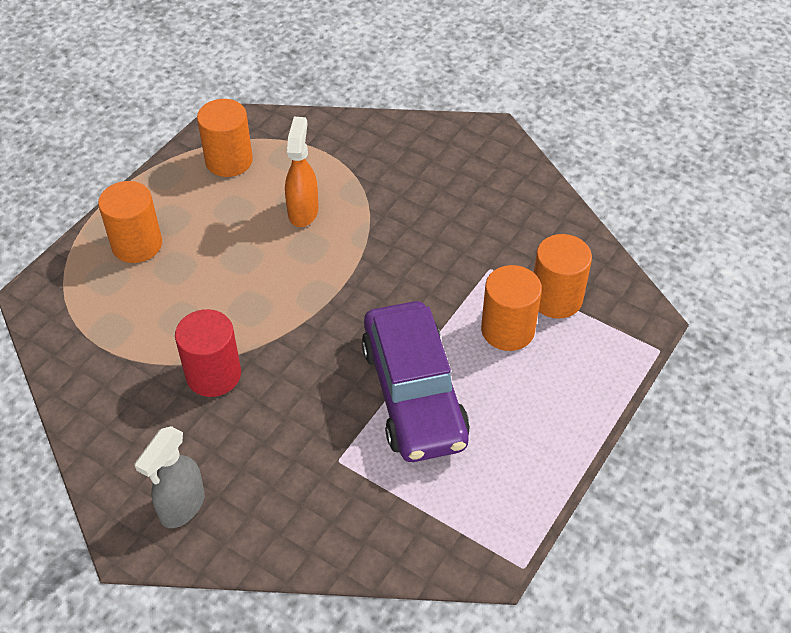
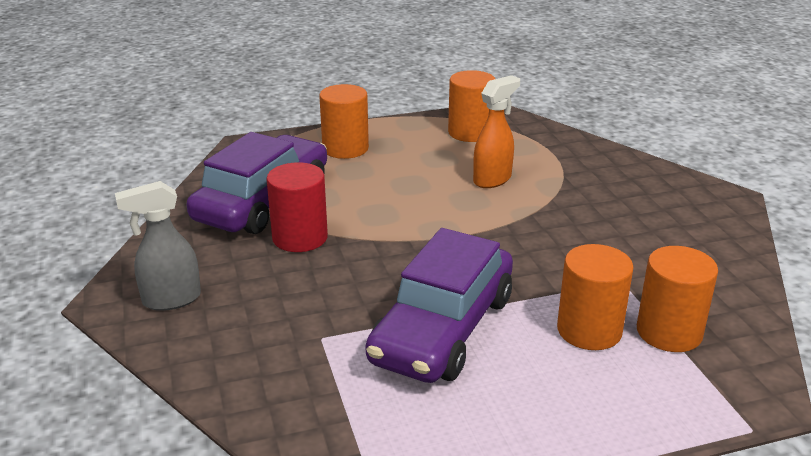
camera: 40 degrees right, 20 degrees down
(134, 354) = (263, 201): none -> purple car

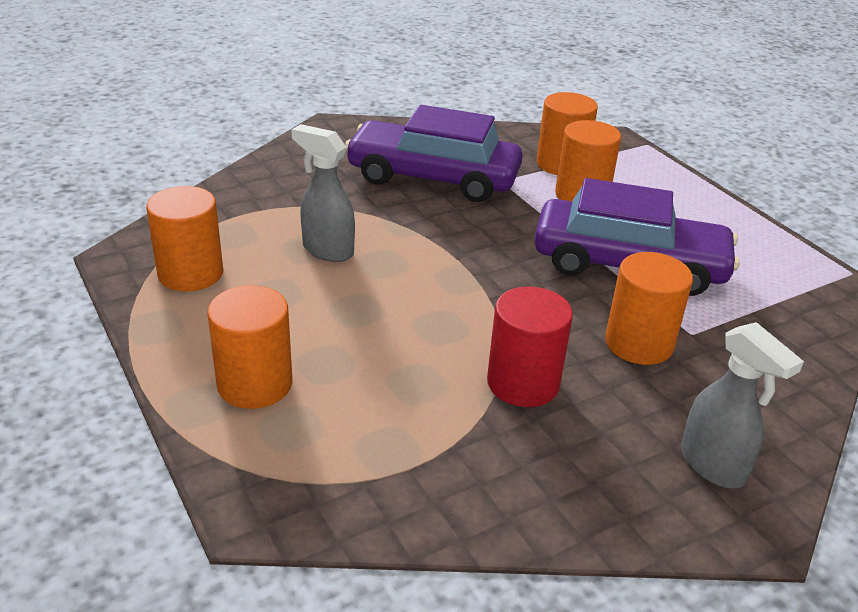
camera: 105 degrees left, 5 degrees up
(263, 201) = (445, 439): purple car -> purple car (433, 177)
(320, 302) = (639, 343): none -> orange cylinder
(492, 179) = (327, 250): orange spray bottle -> grey spray bottle

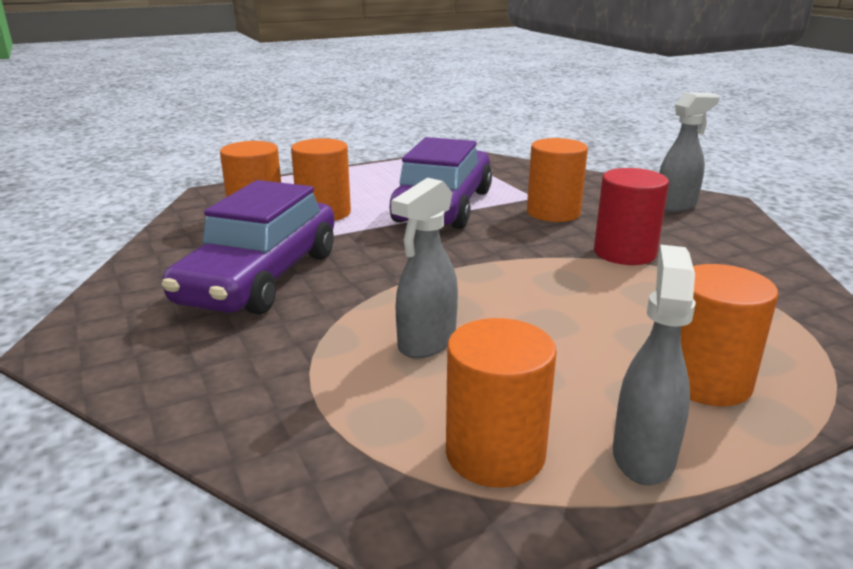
camera: 85 degrees left, 10 degrees down
(172, 332) = (643, 455): none -> grey spray bottle

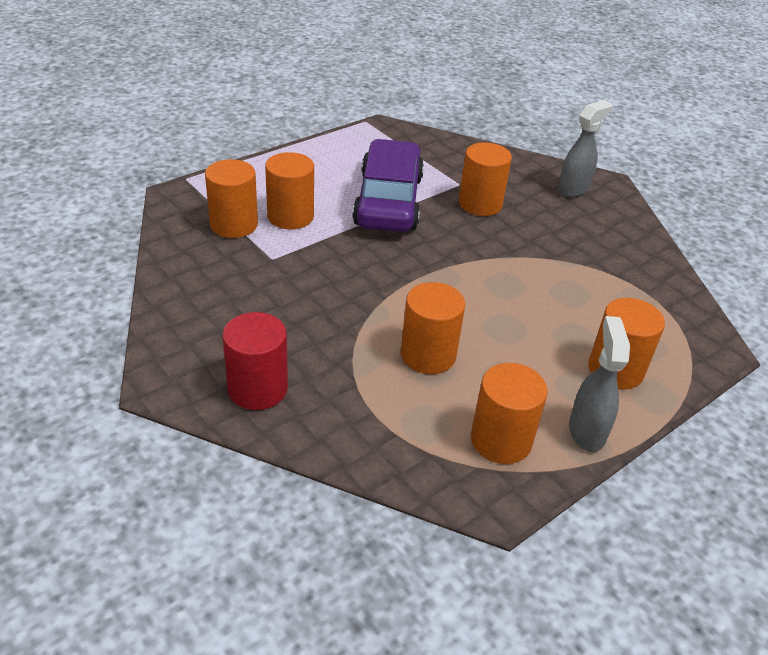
camera: 15 degrees left, 15 degrees up
(261, 277) = (276, 299): purple car -> none
(426, 343) = (428, 355): grey spray bottle -> orange cylinder
(624, 253) = (544, 249): red cylinder -> red cylinder (257, 388)

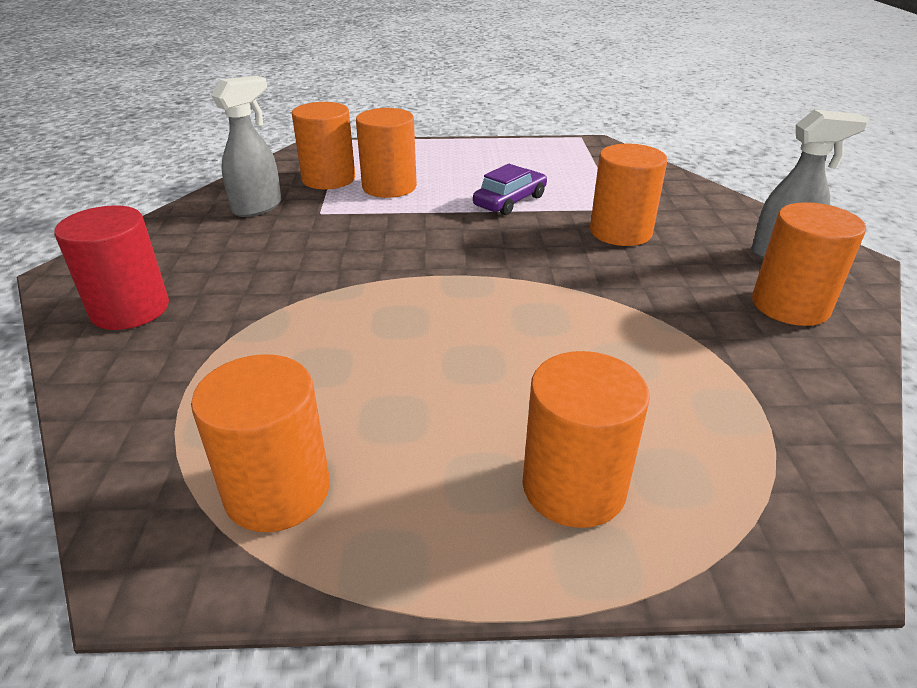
camera: 40 degrees right, 5 degrees down
(388, 201) = (510, 201): purple car -> purple car, size x0.48
(428, 355) = (338, 352): orange cylinder -> orange cylinder (790, 305)
(586, 431) = (411, 548): grey spray bottle -> grey spray bottle (258, 207)

